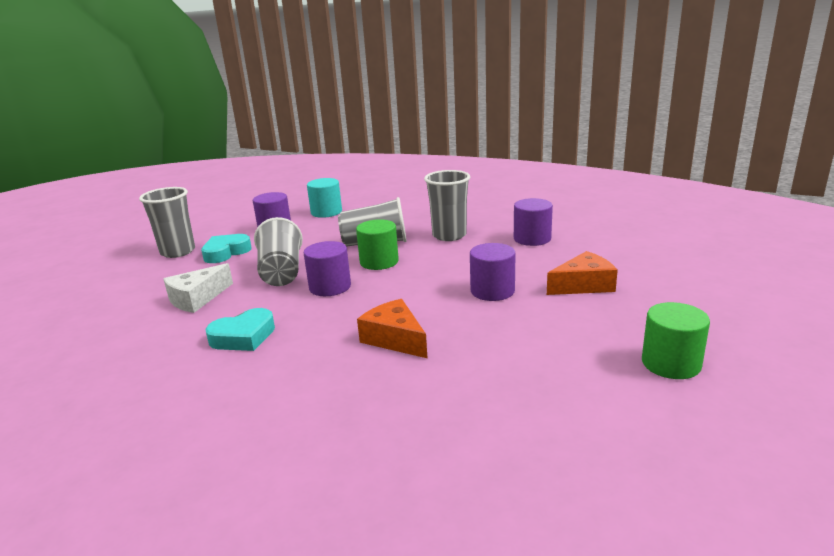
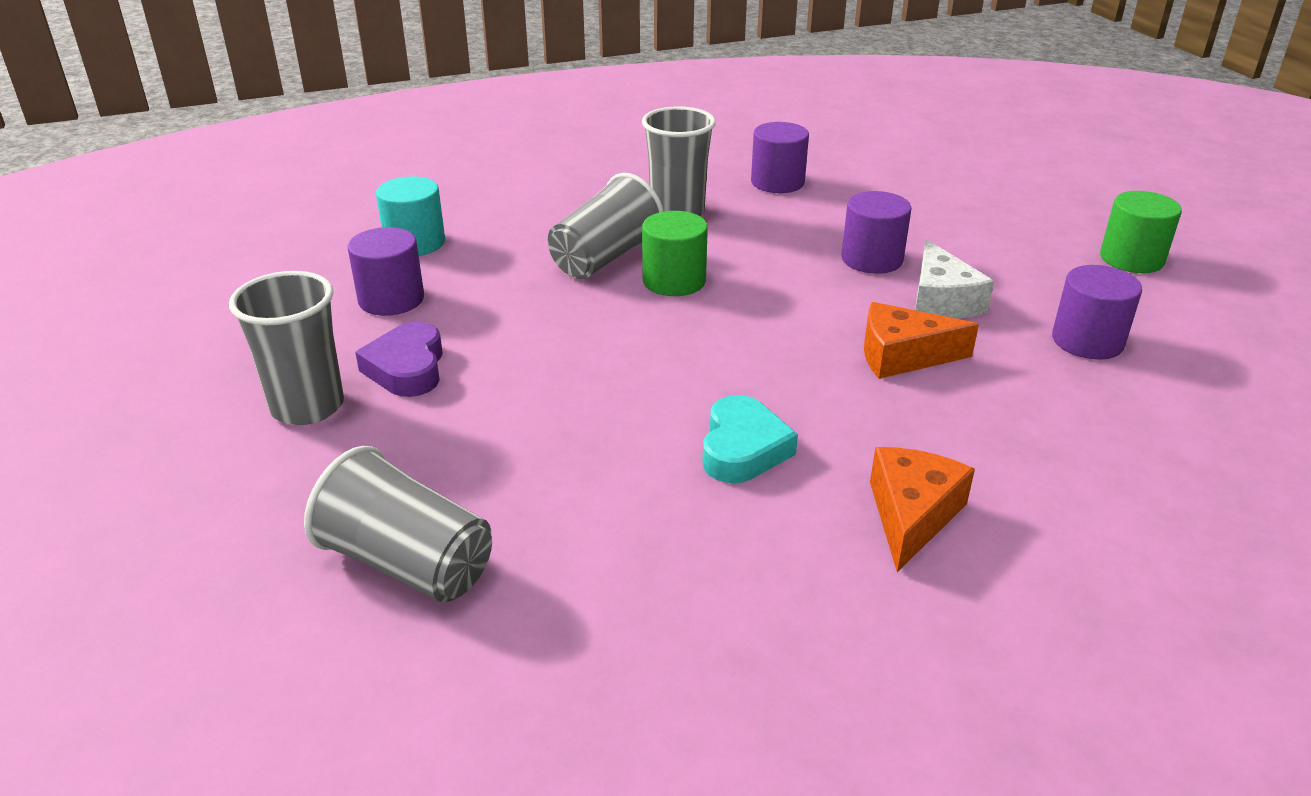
camera: 50 degrees left, 10 degrees up
(197, 298) = (548, 446): white cheese -> white cheese (941, 300)
(226, 252) = (407, 368): turquoise heart -> purple heart
(281, 272) = (577, 353): grey cup -> grey cup (408, 564)
(330, 287) = (692, 339): purple cylinder -> purple cylinder (1087, 341)
(584, 285) = (933, 216): orange cheese -> orange cheese (912, 515)

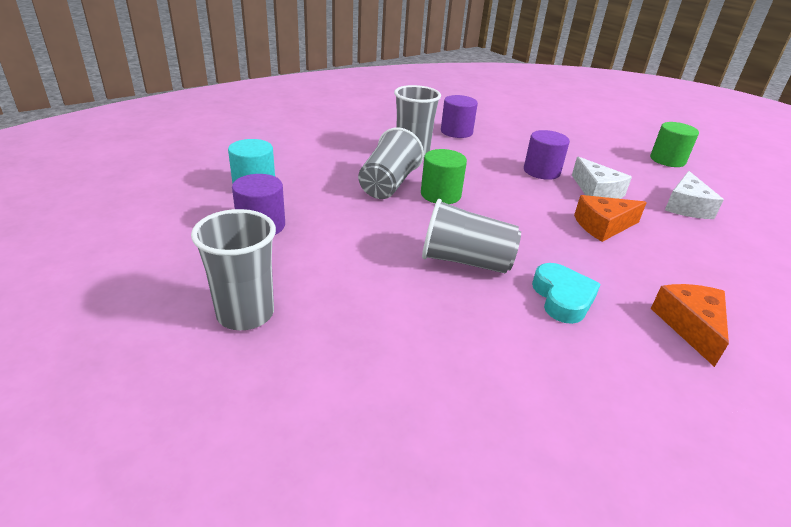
camera: 20 degrees left, 0 degrees up
(407, 368) = (304, 274): purple heart -> none
(408, 564) = (403, 430): grey cup -> grey cup (465, 261)
(1087, 341) = (686, 206): purple cylinder -> white cheese

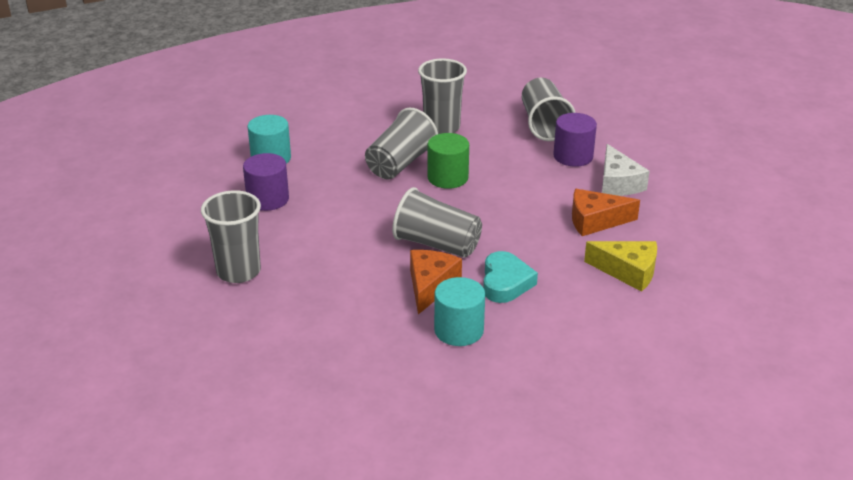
camera: 15 degrees right, 0 degrees up
(456, 132) = (506, 101): purple cylinder -> none
(500, 148) = (544, 125): none -> grey cup
(549, 366) = (459, 330): none -> turquoise cylinder
(667, 160) = (737, 148): green cylinder -> none
(673, 274) = (628, 271): none -> yellow cheese
(686, 206) = (707, 206): white cheese -> none
(690, 326) = (605, 315): orange cheese -> orange cheese (430, 286)

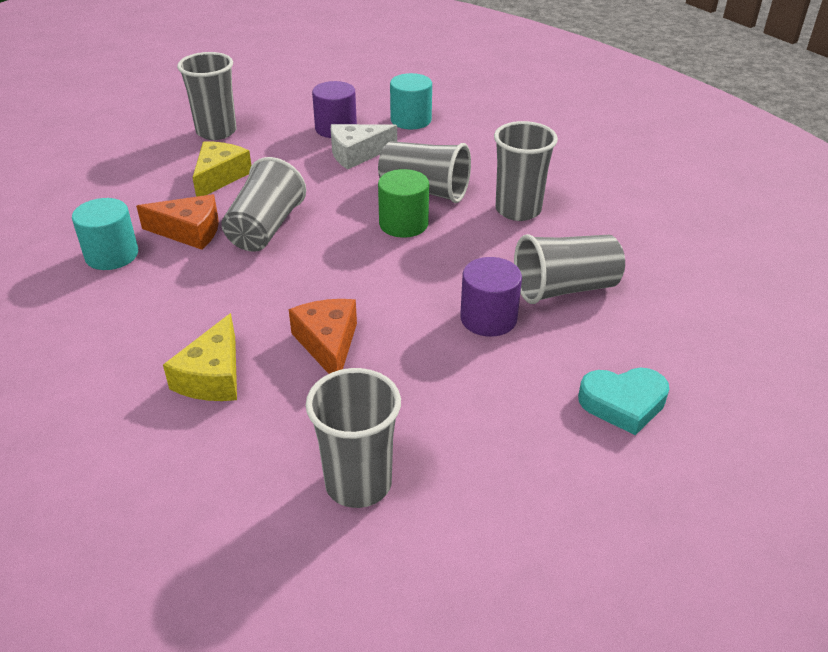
camera: 80 degrees right, 5 degrees up
(336, 269) = (220, 177): none -> yellow cheese
(505, 282) = (193, 279): turquoise heart -> turquoise heart (623, 403)
(618, 183) = (429, 363): white cheese -> white cheese (357, 154)
(725, 217) = (358, 483): none -> grey cup

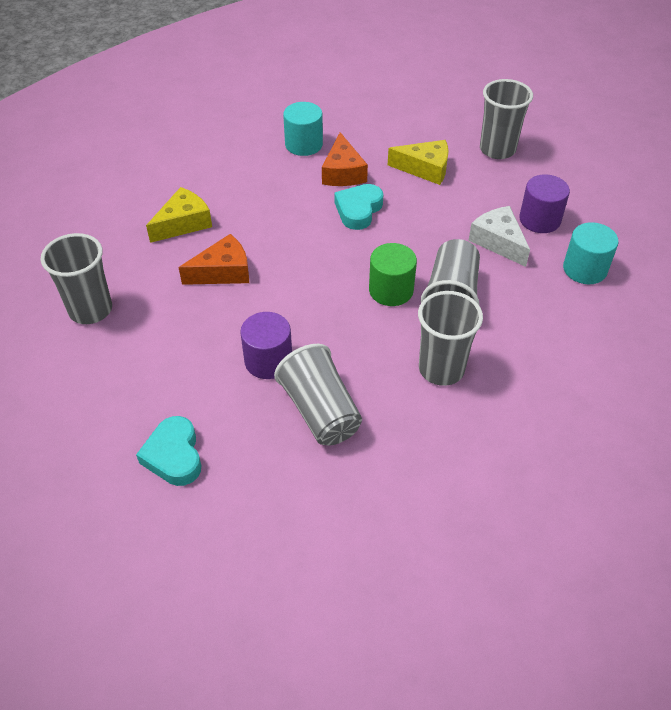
camera: 80 degrees right, 10 degrees up
(213, 376) = (183, 223): yellow cheese -> yellow cheese turned 135 degrees clockwise
(265, 229) = (358, 210): grey cup -> turquoise heart

